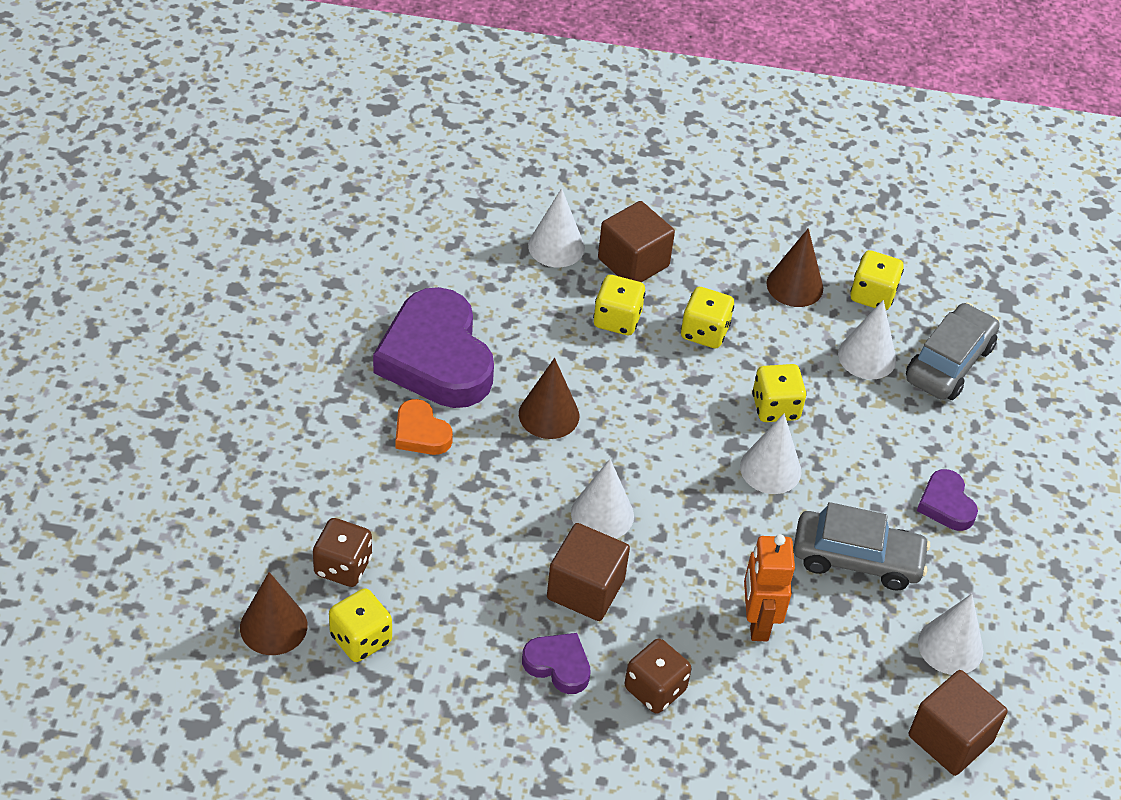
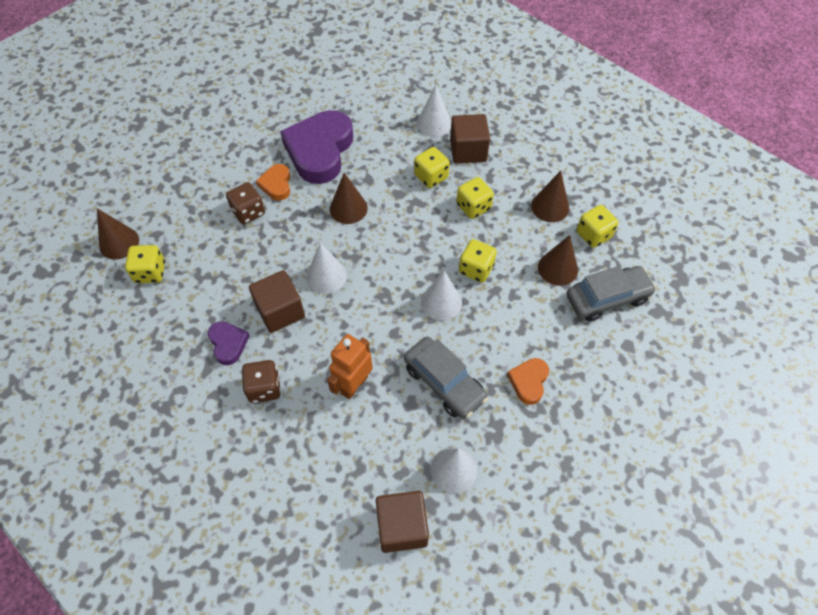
camera: 40 degrees right, 10 degrees up
(343, 566) = (177, 231): brown dice -> brown dice (248, 212)
(867, 356) = (557, 268): white cone -> brown cone
(946, 504) = (528, 382): purple heart -> orange heart

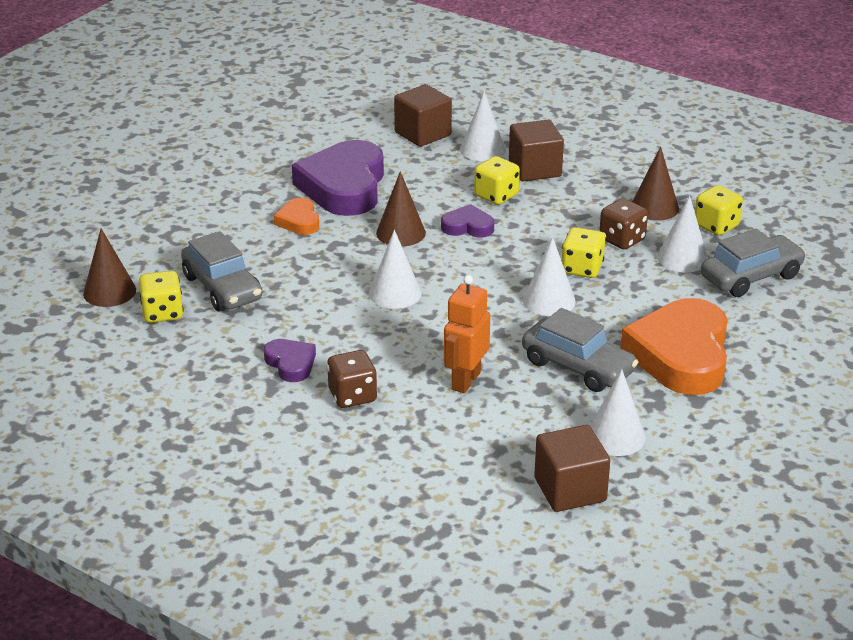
camera: 10 degrees left, 25 degrees down
(201, 251) = (222, 288): none -> grey car
(248, 212) = (271, 248): brown dice -> brown dice (622, 240)
(280, 311) = (347, 329): brown cube -> brown cube (423, 134)
(400, 208) = (468, 227): none -> purple heart
(473, 207) = (559, 216): yellow dice -> none
(528, 382) = (681, 355): orange heart -> orange heart, size x2.12
(557, 268) = (682, 258): brown cone -> white cone

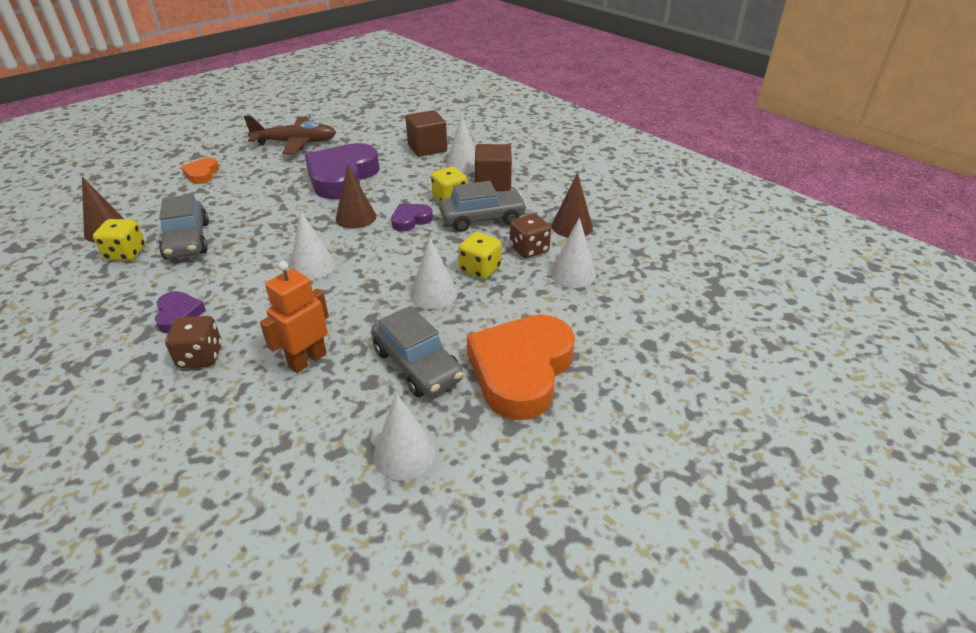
camera: 15 degrees right, 5 degrees up
(244, 149) = (295, 143): none -> brown plane
(299, 221) = (289, 197): orange heart -> orange heart (202, 174)
(468, 227) = (410, 220): purple heart -> purple heart turned 60 degrees counterclockwise
(570, 490) = (316, 514): brown cube -> none
(716, 226) = (617, 249): yellow dice -> none
(751, 277) = (627, 301): grey car -> grey car (482, 219)

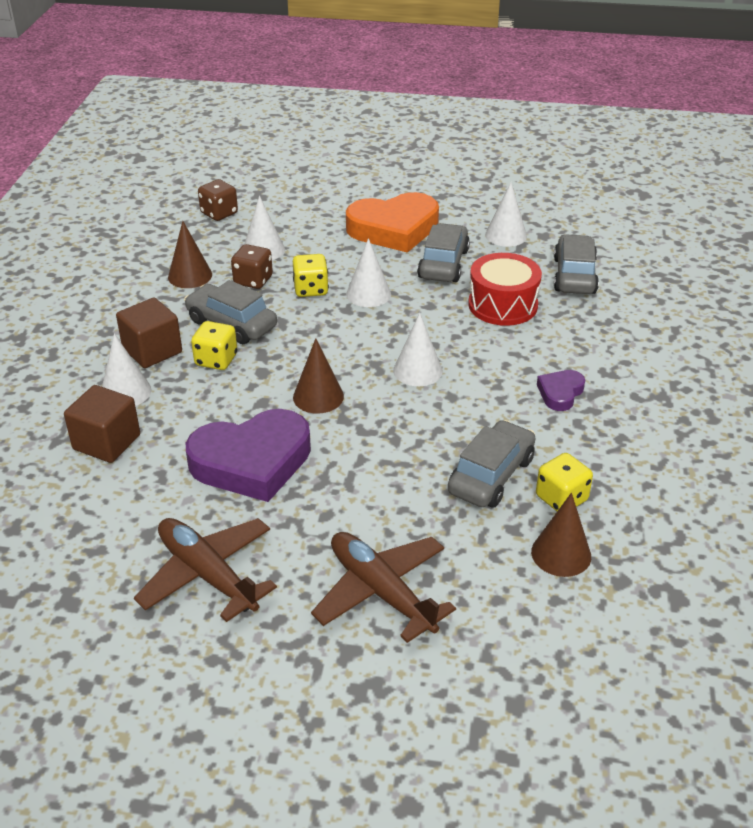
camera: 130 degrees left, 0 degrees up
(200, 356) = (569, 349): brown dice -> brown dice (219, 213)
(202, 174) = (381, 592): orange heart -> brown plane
(265, 450) = (574, 276): none -> grey car
(307, 360) = (503, 305): orange robot -> red drum
(410, 220) = (282, 361): purple heart -> none

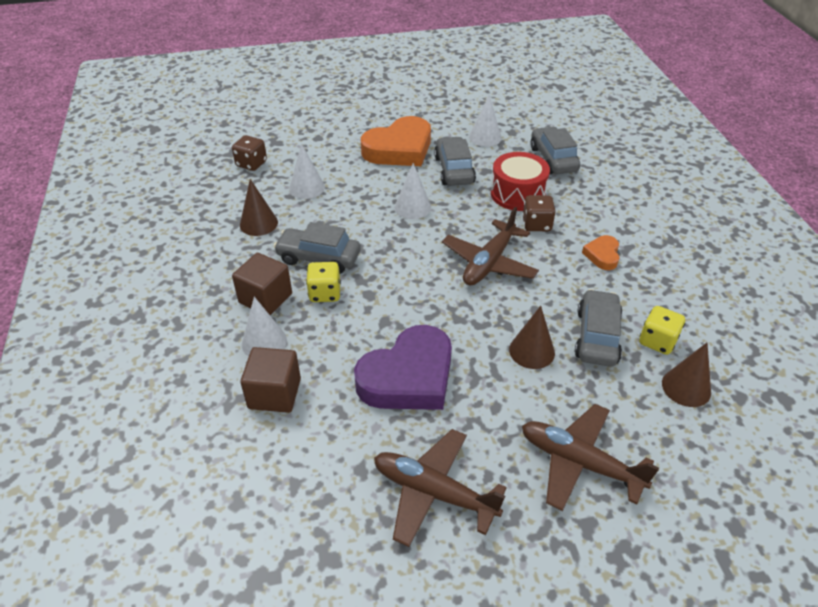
camera: 20 degrees left, 5 degrees up
(253, 280) = (314, 216): brown dice -> brown dice (536, 224)
(311, 289) = (365, 213): yellow dice -> none
(318, 397) = (427, 304): brown cone -> brown cone (531, 351)
(417, 370) = (489, 263): white cone -> brown plane
(560, 393) = (602, 255): purple heart -> orange heart

